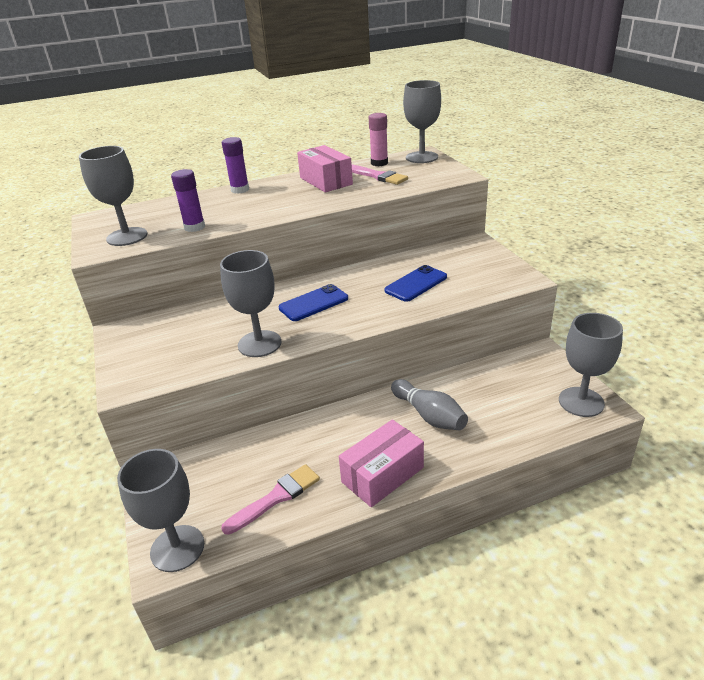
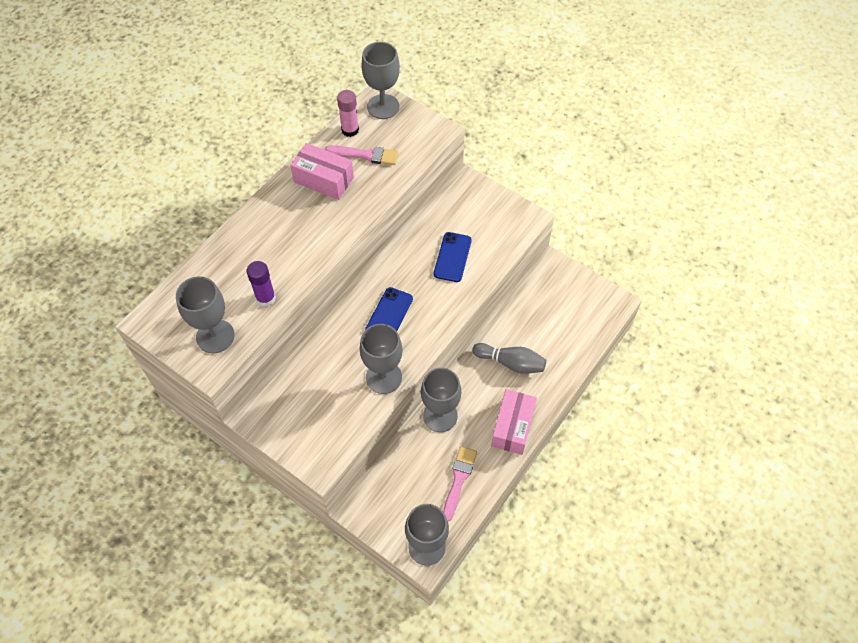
camera: 35 degrees left, 25 degrees up
(240, 190) = (251, 223): purple glue stick -> none
(581, 402) = (599, 303): grey goblet -> grey goblet (440, 416)

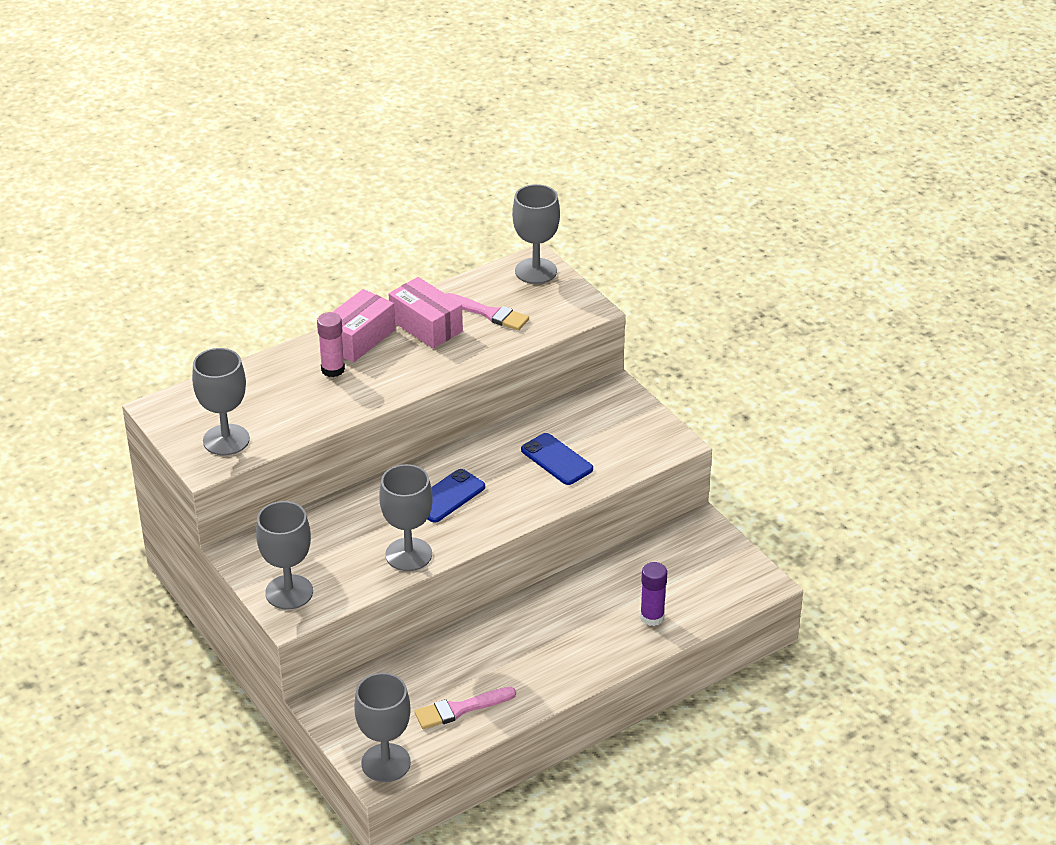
camera: 20 degrees right, 20 degrees down
(266, 298) = (300, 419): purple glue stick -> purple glue stick (652, 617)
(350, 130) = (483, 285): pink glue stick -> pink glue stick (333, 369)
(440, 416) = (471, 640): grey goblet -> grey goblet (289, 592)
(452, 257) = (557, 459): blue phone -> blue phone turned 75 degrees counterclockwise
(459, 479) = (460, 709): pink brush -> pink brush turned 150 degrees counterclockwise
(511, 363) = (590, 610): grey bowling pin -> none
(512, 427) = (557, 675): pink box -> pink box (359, 339)

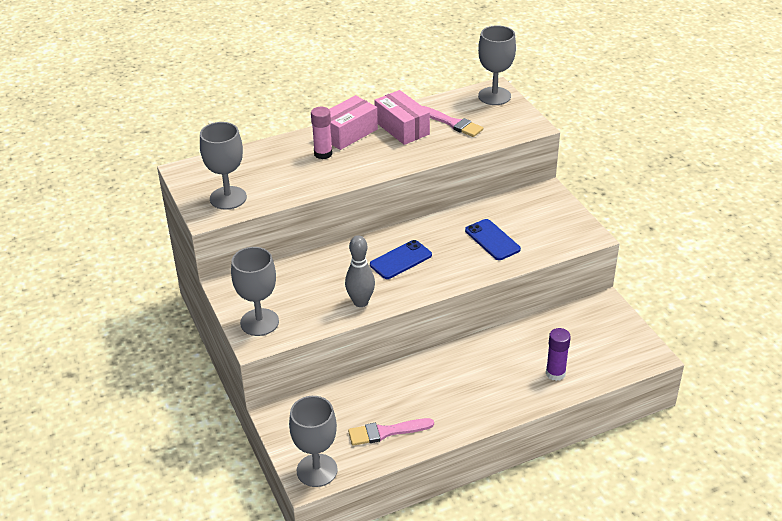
camera: 10 degrees right, 0 degrees up
(408, 554) = (360, 302): grey goblet -> grey bowling pin

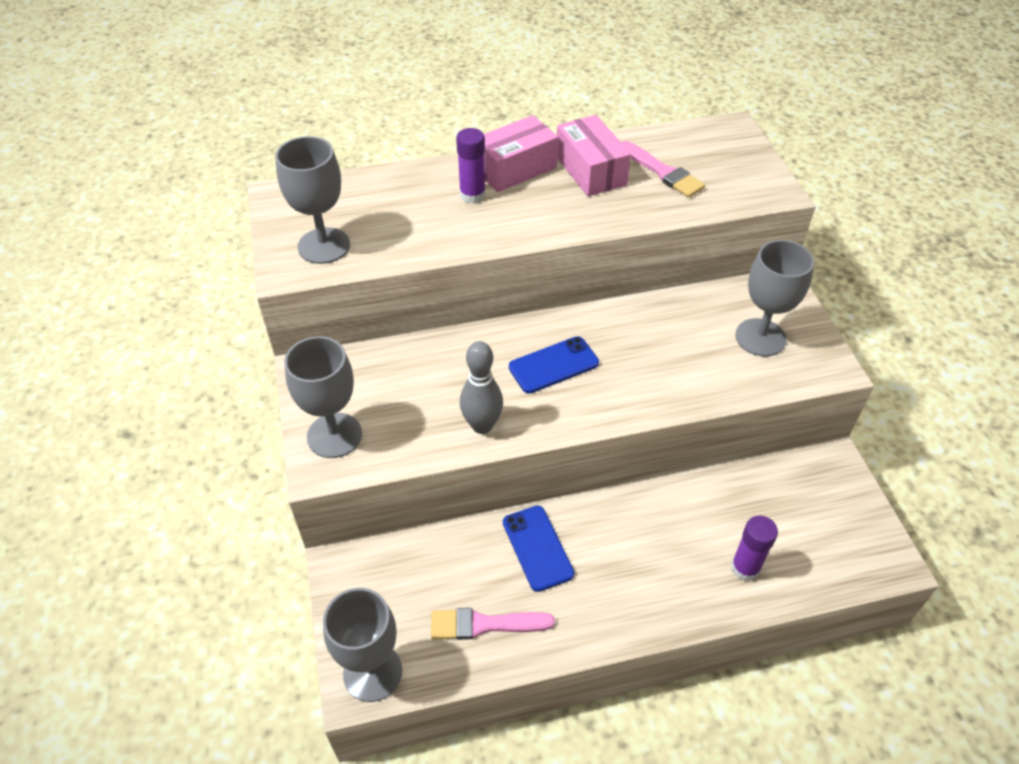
camera: 10 degrees right, 10 degrees up
(323, 154) = (472, 195): pink glue stick -> purple glue stick
(492, 240) = (689, 353): blue phone -> blue phone (537, 548)
(494, 96) = (730, 138): grey goblet -> grey goblet (760, 337)

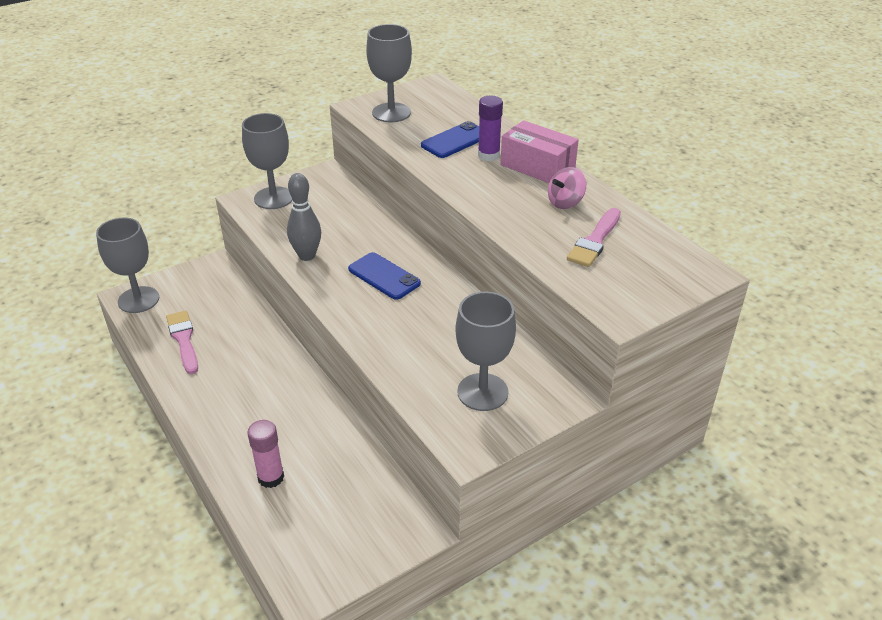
camera: 70 degrees right, 10 degrees down
(537, 548) = (255, 351): blue phone -> blue phone (455, 141)
(590, 170) = (565, 202): pink box -> pink spinning top
(745, 568) = (271, 477): purple glue stick -> pink glue stick

